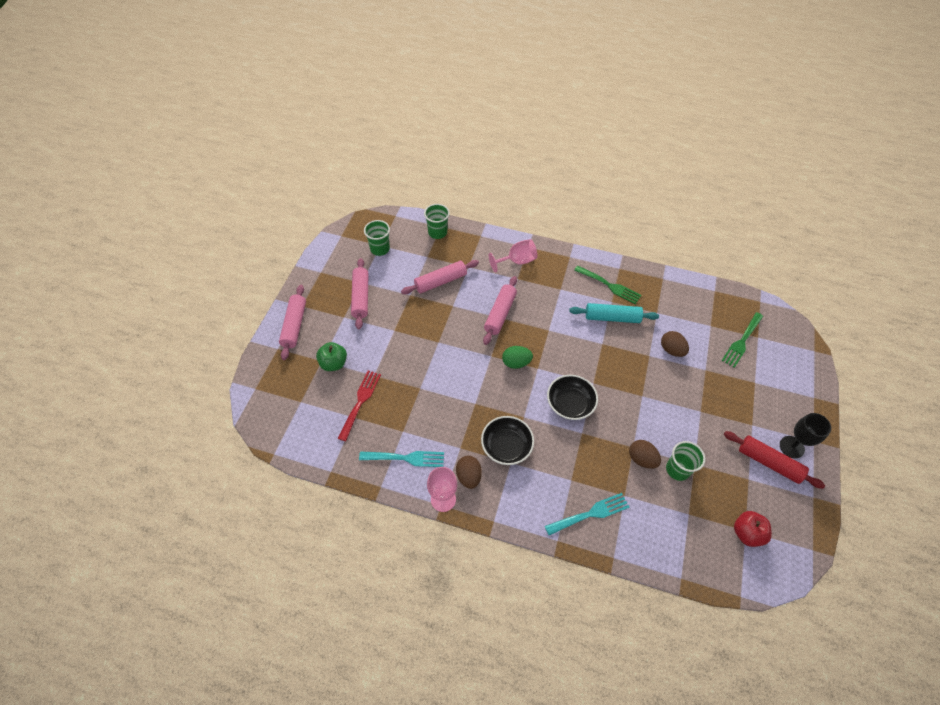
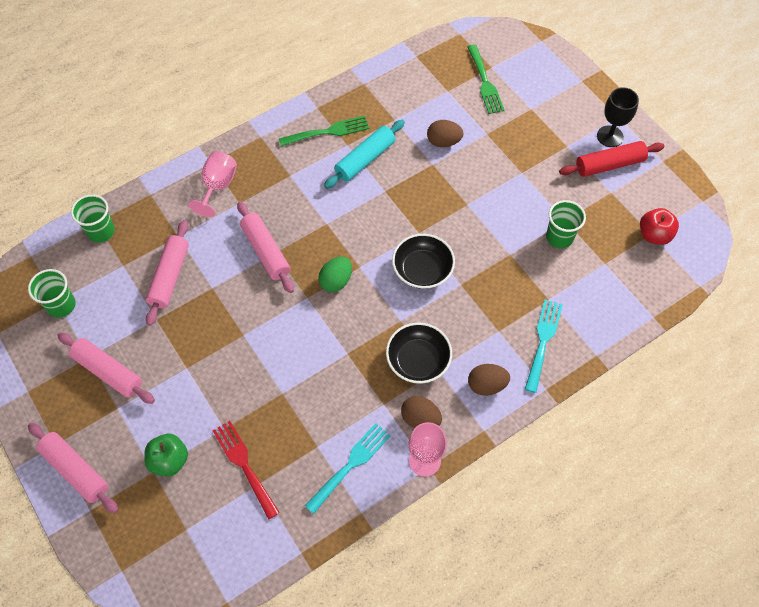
camera: 50 degrees left, 5 degrees up
(641, 459) = (526, 257): brown egg -> brown egg (486, 385)

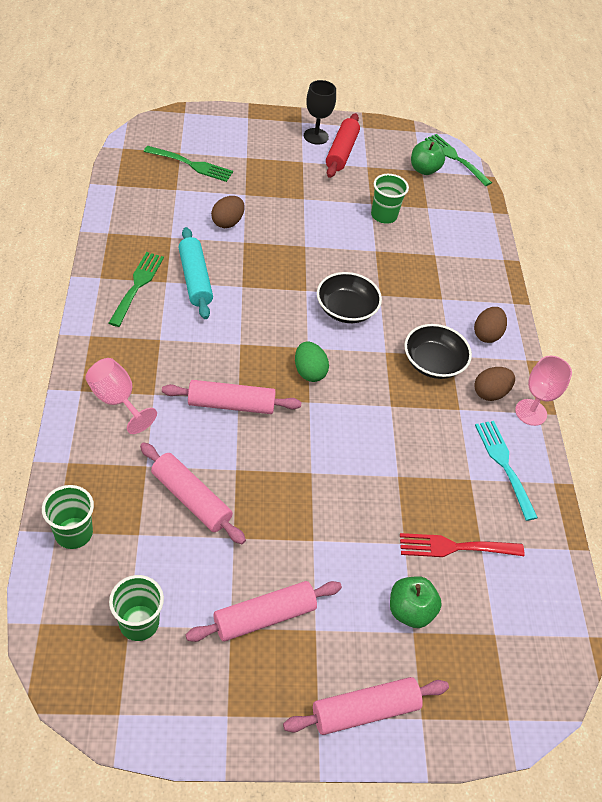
camera: 65 degrees left, 10 degrees down
(543, 341) = (470, 279): turquoise fork -> none
(654, 235) = (424, 170): red apple -> green apple
(699, 250) = (455, 158): none -> green fork

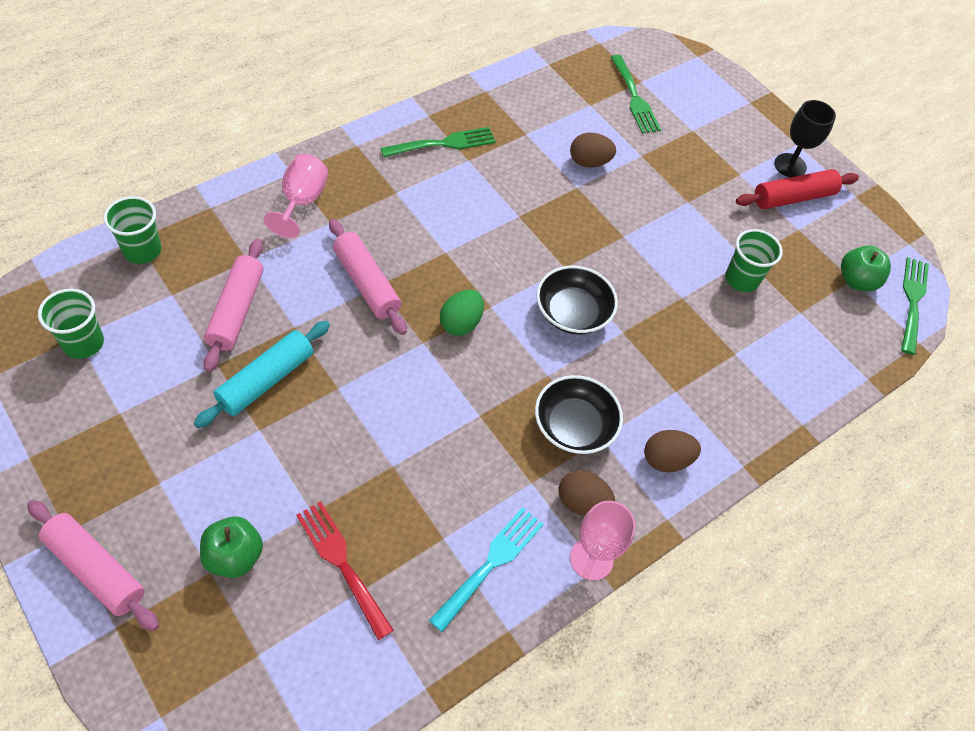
camera: 55 degrees right, 5 degrees up
(195, 279) = (491, 178): turquoise rolling pin -> turquoise rolling pin (266, 380)
(264, 616) = (148, 433): pink rolling pin -> none

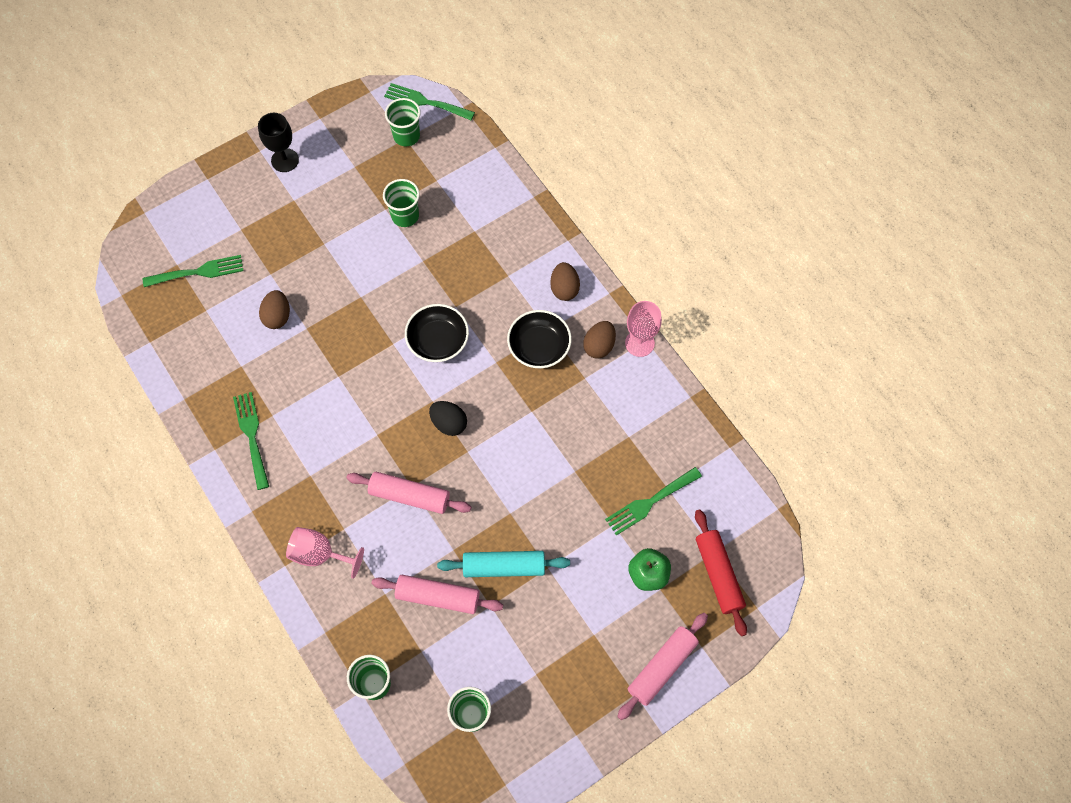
camera: 80 degrees left, 10 degrees up
(266, 380) = (504, 567): turquoise rolling pin -> turquoise rolling pin turned 45 degrees counterclockwise
(341, 563) = (650, 502): red fork -> green fork
(366, 283) = (409, 496): pink rolling pin -> pink rolling pin turned 45 degrees clockwise
(461, 323) = (449, 423): green egg -> black egg
(491, 563) = (645, 406): turquoise fork -> none
(793, 198) = (321, 164): red rolling pin -> red rolling pin (718, 574)
(856, 281) = (406, 136): green apple -> green cup

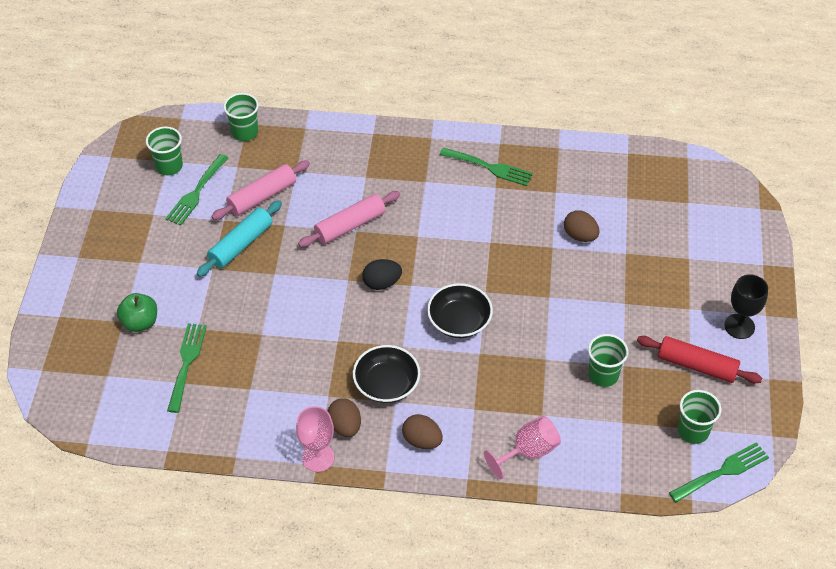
camera: 130 degrees right, 15 degrees down
(198, 272) = (668, 211): green fork -> green fork (196, 193)
(319, 554) = (361, 154): pink goblet -> pink goblet (528, 452)
(661, 667) = (75, 283): pink rolling pin -> none
(718, 574) = (90, 365): red rolling pin -> red rolling pin (697, 366)

